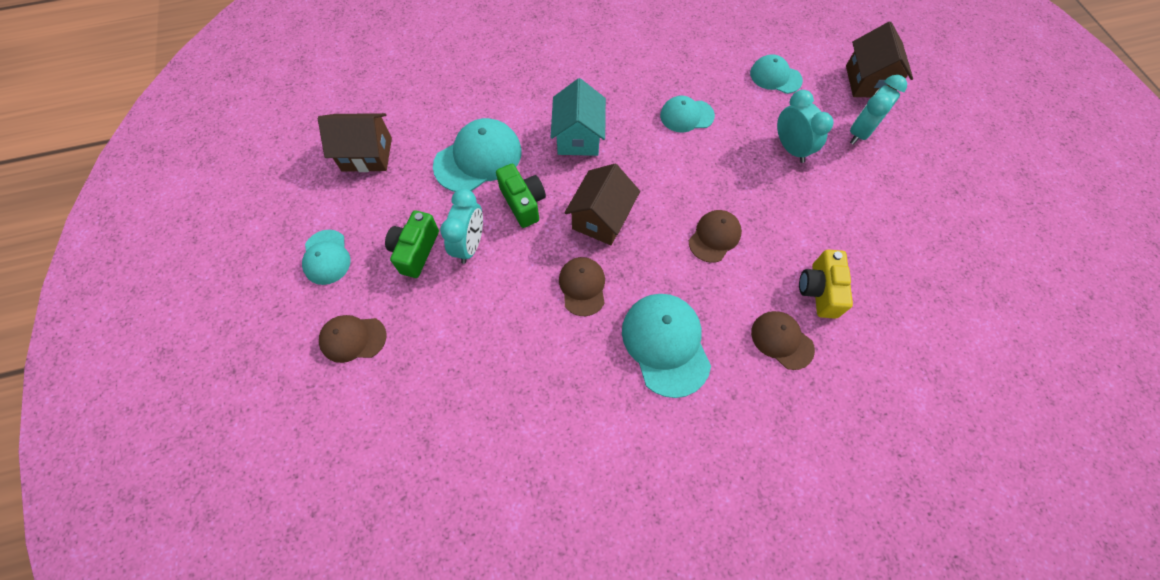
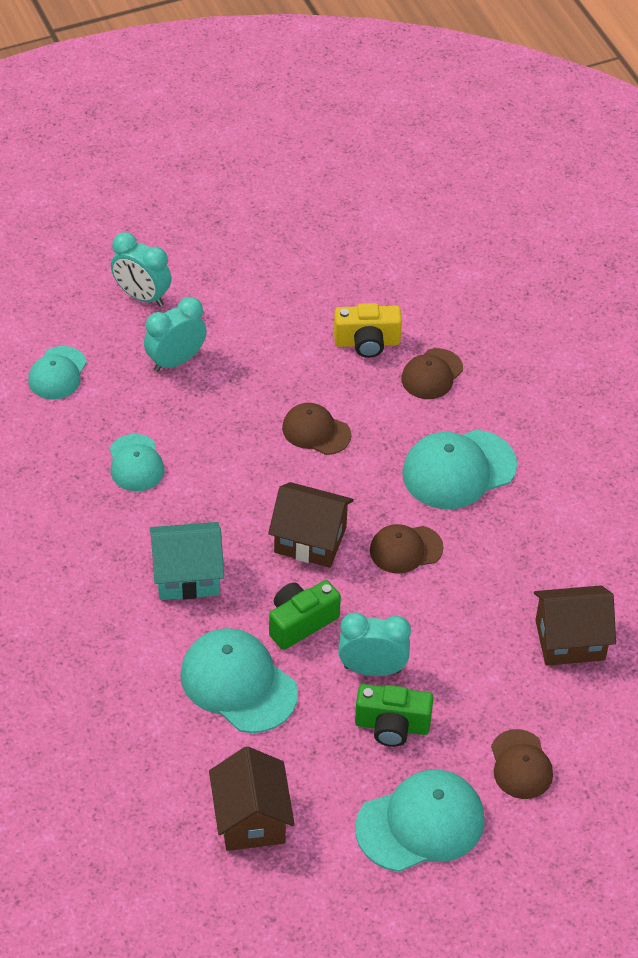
camera: 100 degrees left, 15 degrees down
(326, 257) = (420, 823): turquoise cap -> turquoise cap, size x1.64
(868, 81) = (57, 284): brown house -> brown house (570, 640)

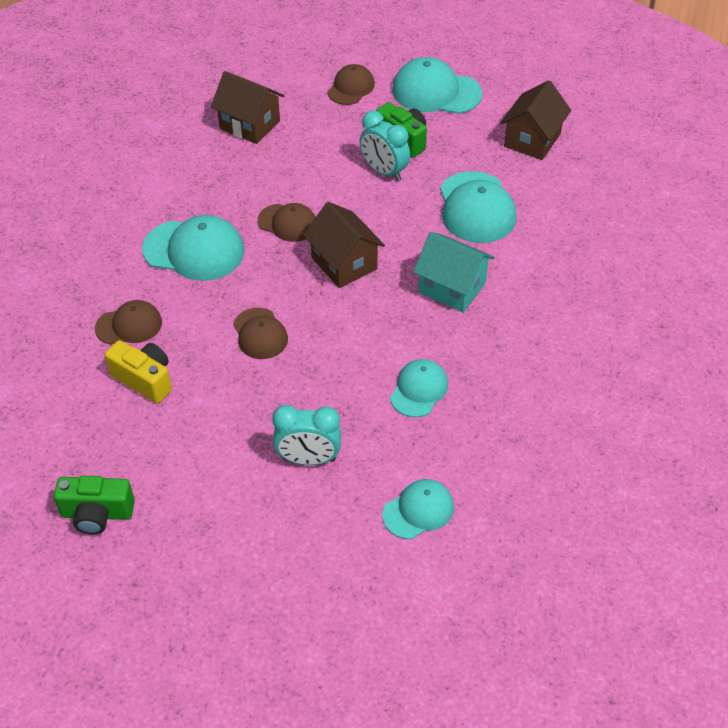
camera: 140 degrees left, 0 degrees up
(142, 296) = (278, 544): turquoise clock -> none
(300, 622) = (402, 219): green camera -> green camera (97, 514)

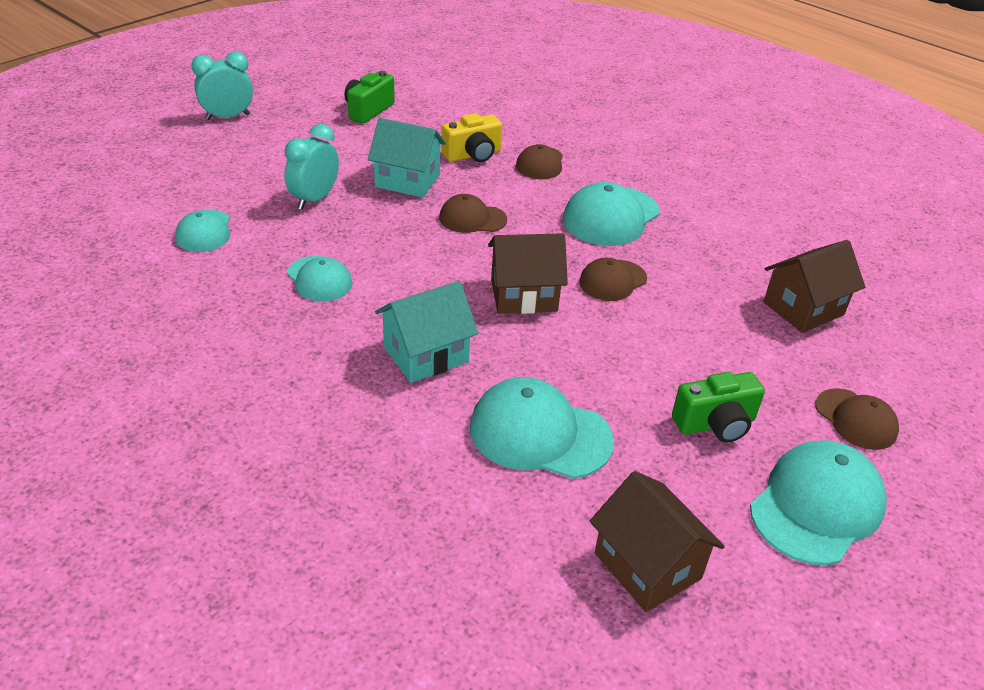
camera: 115 degrees right, 10 degrees down
(227, 406) = (407, 181): none -> turquoise house
(384, 172) = (658, 381): turquoise clock -> turquoise clock (228, 117)

